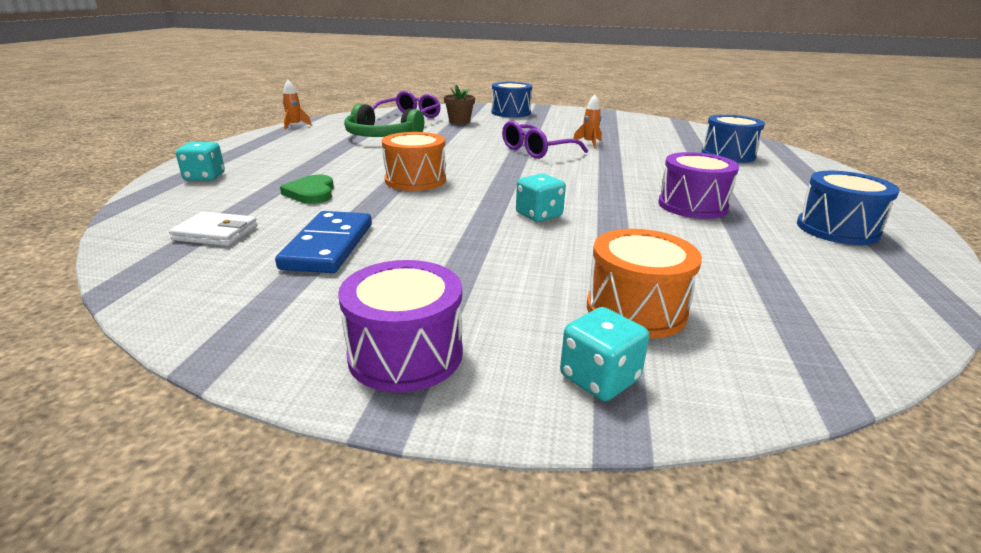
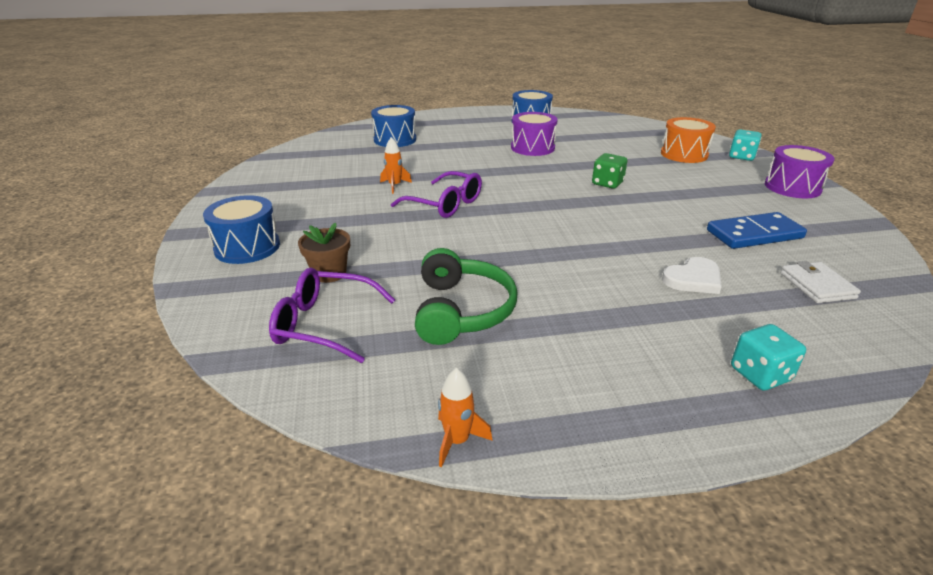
camera: 110 degrees left, 5 degrees up
(311, 193) = (693, 279): green heart -> white heart
(415, 180) = (597, 240): orange drum -> none
(539, 215) = (607, 183): turquoise dice -> green dice

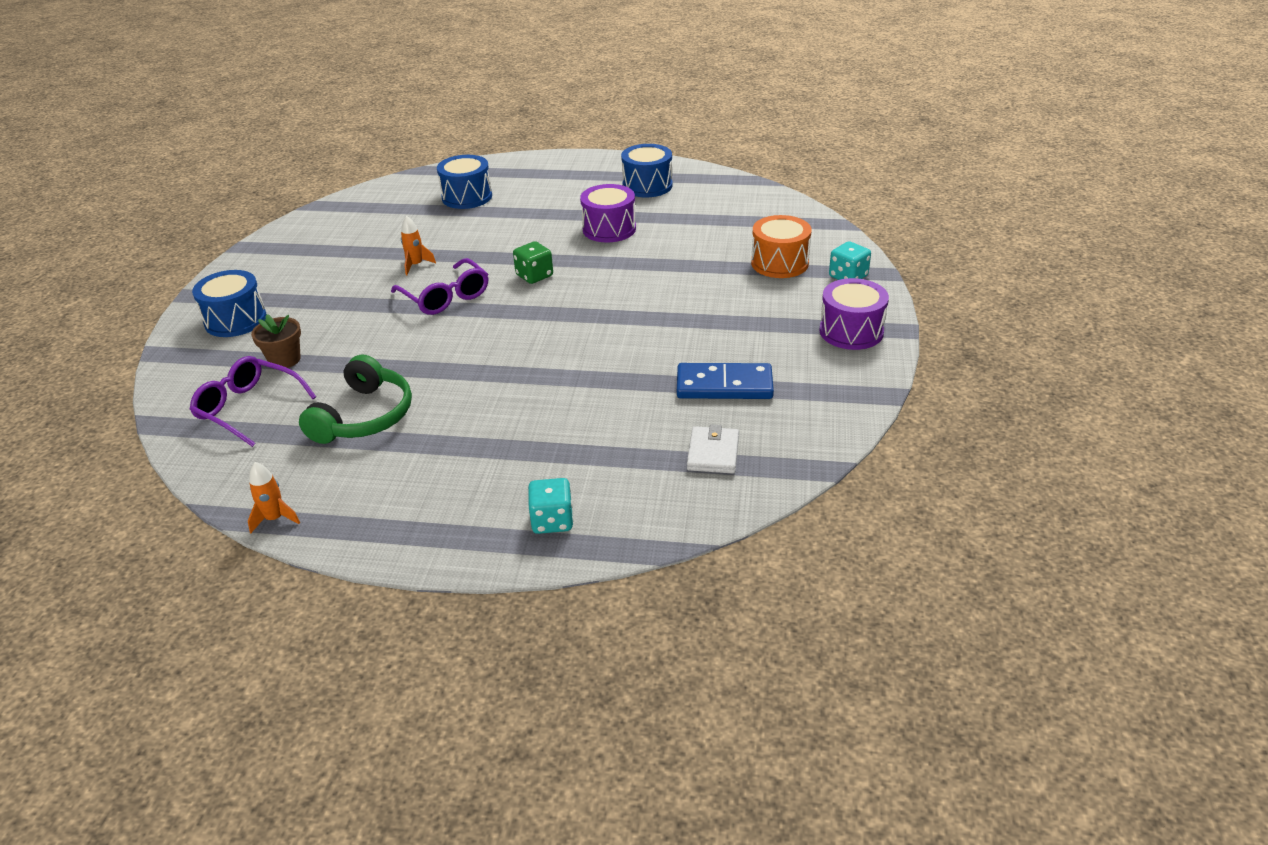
camera: 20 degrees right, 5 degrees up
(607, 183) = (640, 294): green dice -> green dice (534, 276)
(693, 279) = (600, 424): white heart -> none

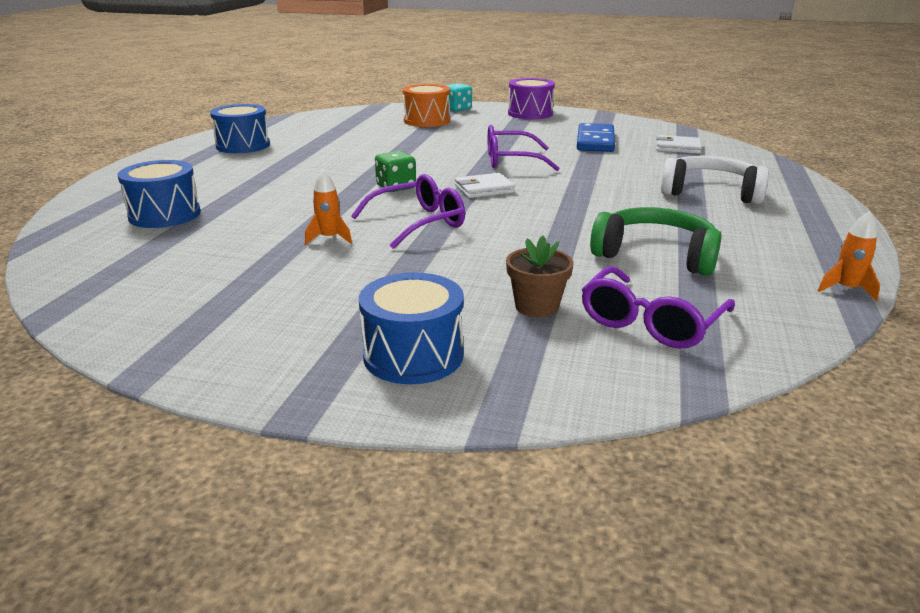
camera: 85 degrees left, 10 degrees down
(530, 464) = (710, 192): none -> white headphones
(532, 320) = (484, 189): none -> white wallet
(552, 521) = (776, 187): turquoise dice -> none
(609, 229) = (321, 160): purple drum -> none
(627, 330) = (511, 161): none -> purple glasses

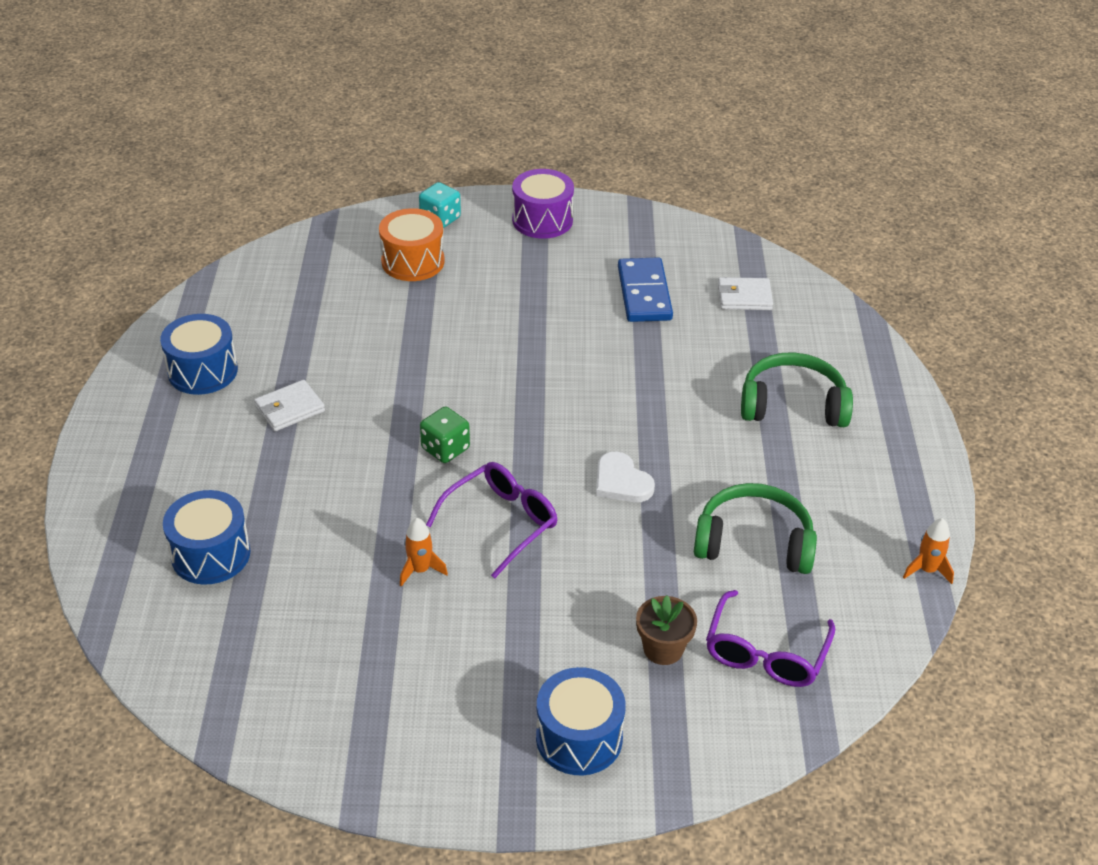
camera: 15 degrees left, 15 degrees up
(484, 189) = (547, 437): white wallet -> white wallet (290, 409)
(511, 161) = (557, 362): purple glasses -> none
(538, 213) = (621, 481): none -> white heart
(710, 192) = (793, 404): white headphones -> green headphones

